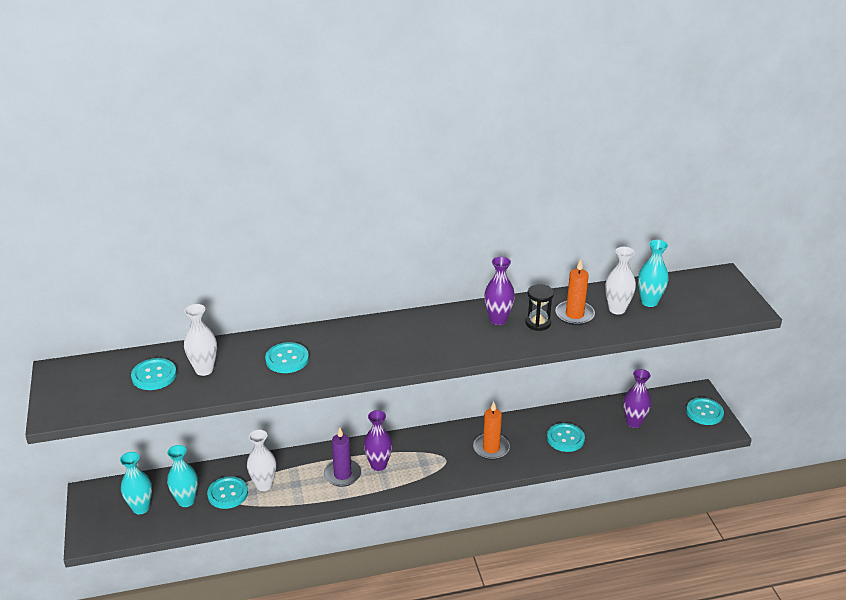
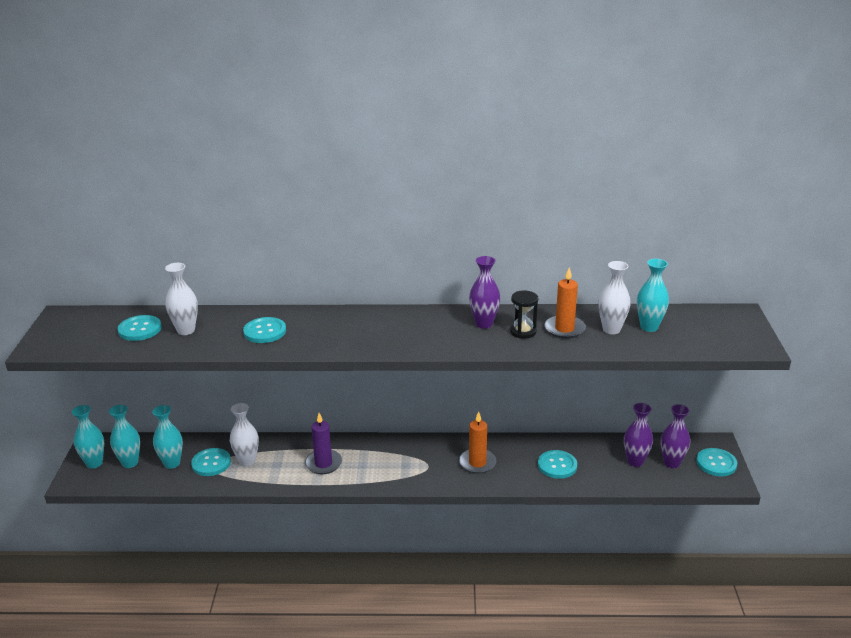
camera: 15 degrees right, 5 degrees down
(102, 515) = (94, 463): none -> turquoise vase
(378, 465) = (361, 461): purple vase -> purple vase (671, 463)

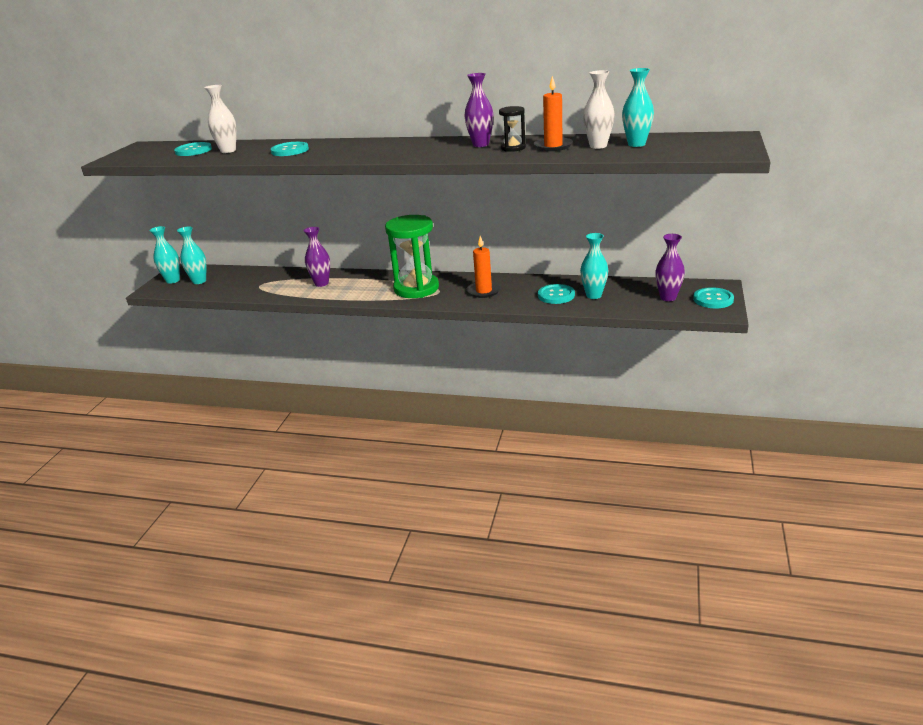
camera: 15 degrees right, 0 degrees up
(172, 463) = (231, 282): turquoise vase -> turquoise vase (593, 295)
(211, 463) = (261, 283): turquoise button -> none
(247, 461) = (290, 283): white vase -> none
(323, 463) = (351, 287): purple candle -> none
(400, 462) = (416, 288): none -> green hourglass
(635, 461) = (632, 295): purple vase -> purple vase (321, 283)

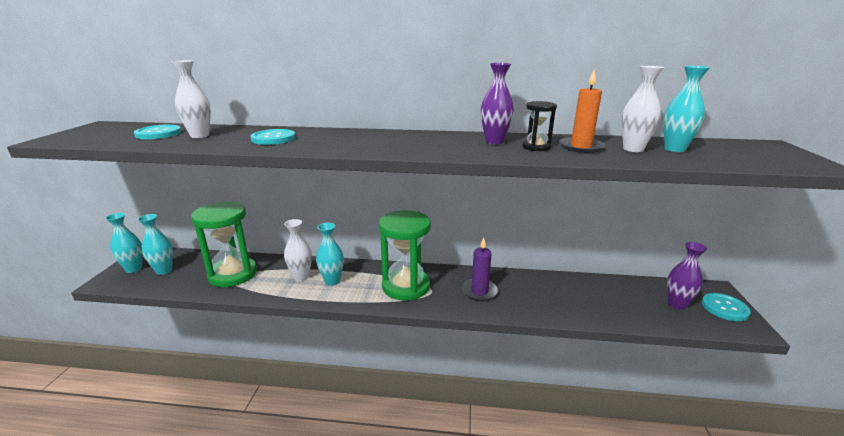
camera: 10 degrees left, 5 degrees down
(260, 283) = (233, 274): none -> green hourglass
(321, 283) = (301, 277): purple vase -> white vase
(484, 291) = (479, 291): orange candle -> purple candle
(556, 295) = (559, 299): turquoise button -> none
(593, 295) = (598, 300): turquoise vase -> turquoise vase (332, 281)

